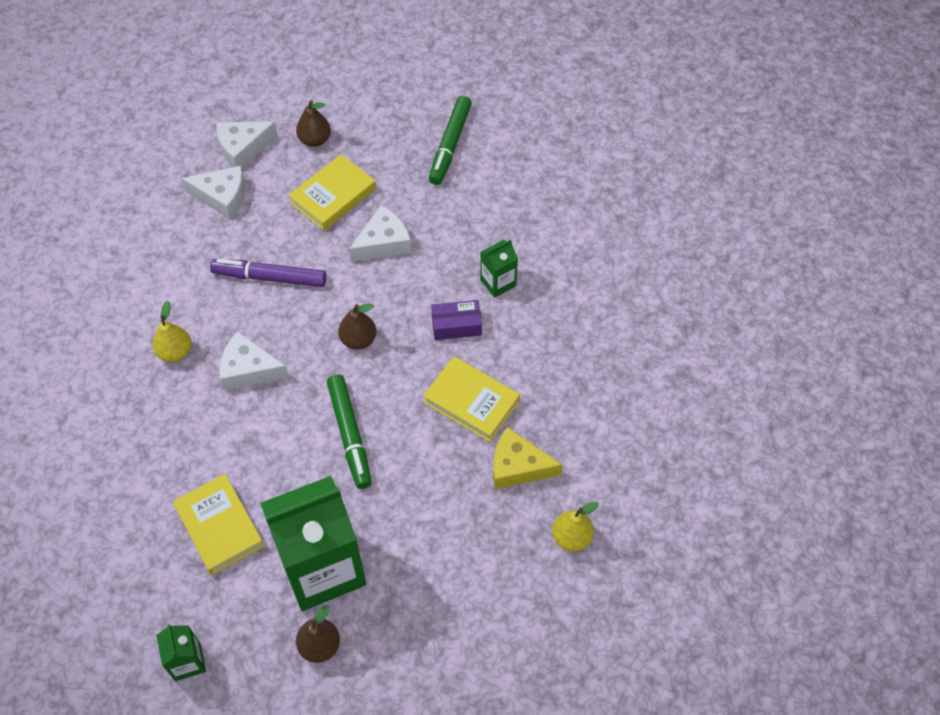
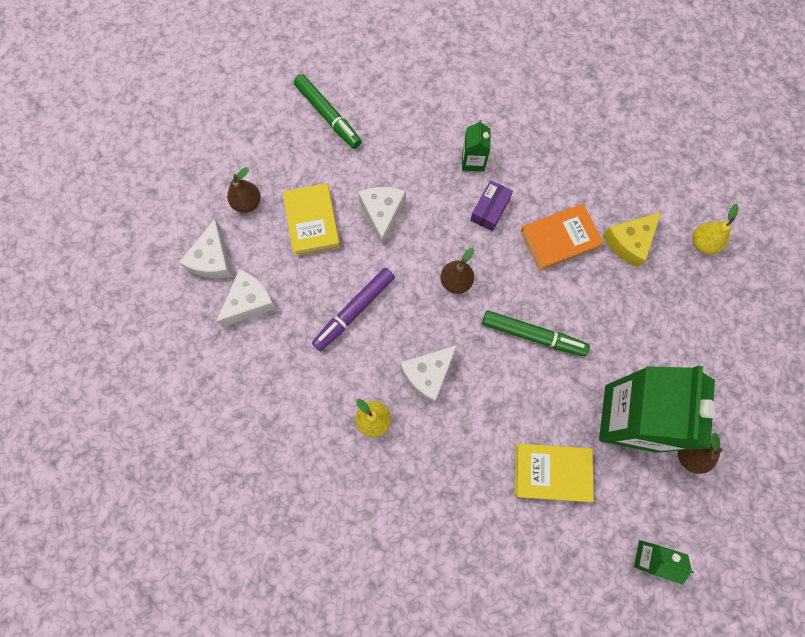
camera: 55 degrees left, 15 degrees up
(471, 402) = (559, 239): yellow book -> orange book

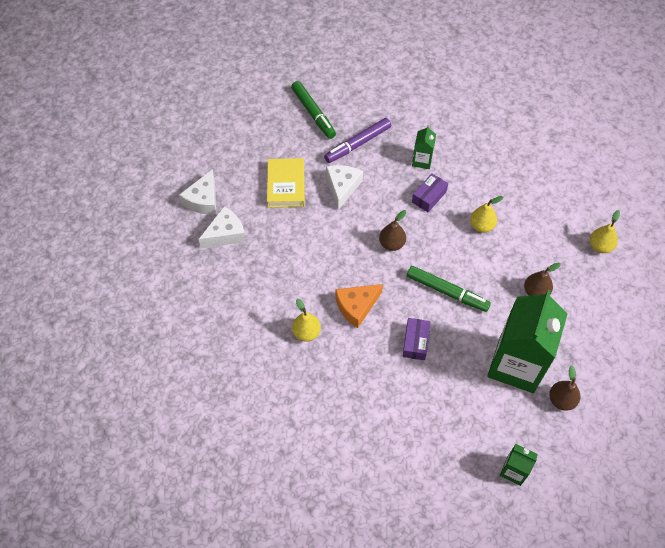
camera: 10 degrees right, 15 degrees down
(247, 203) = (238, 165): brown pear -> brown pear (535, 292)
(354, 311) = (306, 253): purple marker -> purple marker (358, 144)
(428, 374) = (356, 306): white cheese -> orange cheese
(506, 409) = (415, 342): none -> purple box
(551, 472) = (443, 394): yellow book -> none
(559, 239) = (481, 226): orange book -> yellow pear
(629, 242) = (539, 236): yellow cheese -> none

